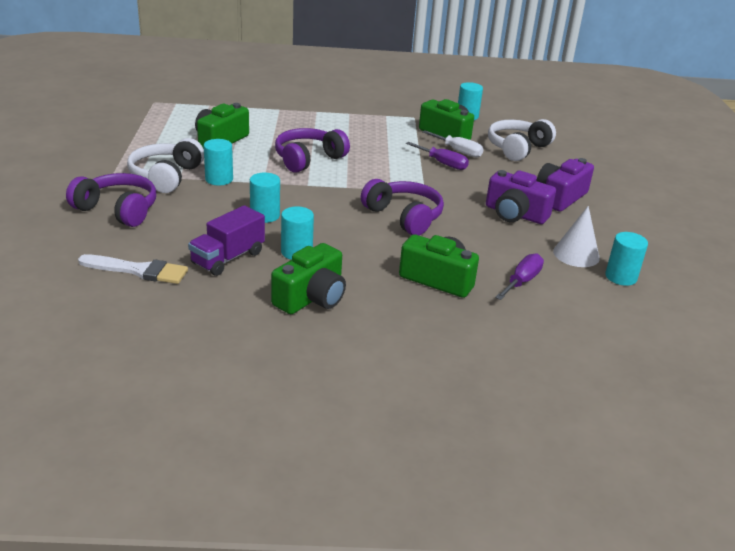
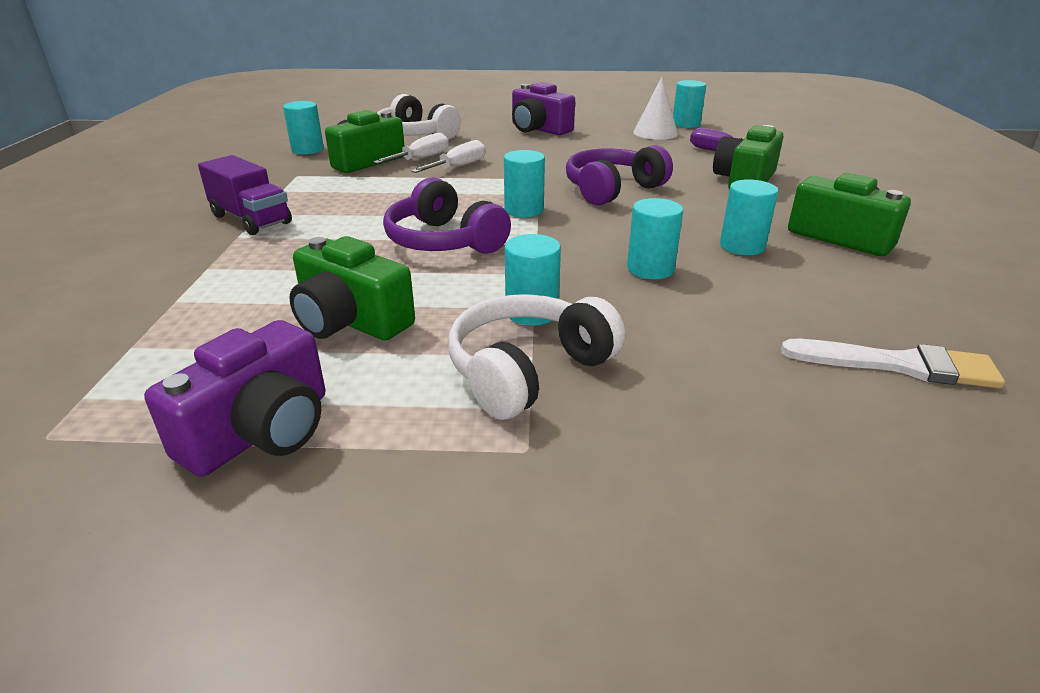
camera: 85 degrees left, 0 degrees up
(117, 210) = (702, 417): purple headphones -> none
(138, 270) = (899, 365): white brush -> white brush turned 90 degrees clockwise
(166, 176) = (528, 371): white headphones -> white headphones turned 120 degrees clockwise
(228, 258) = (796, 291): purple truck -> purple truck (251, 219)
(359, 183) = (524, 210): none -> turquoise cylinder
(443, 163) = (458, 167): purple screwdriver -> white screwdriver
(515, 214) = (583, 146): purple camera -> purple camera (261, 431)

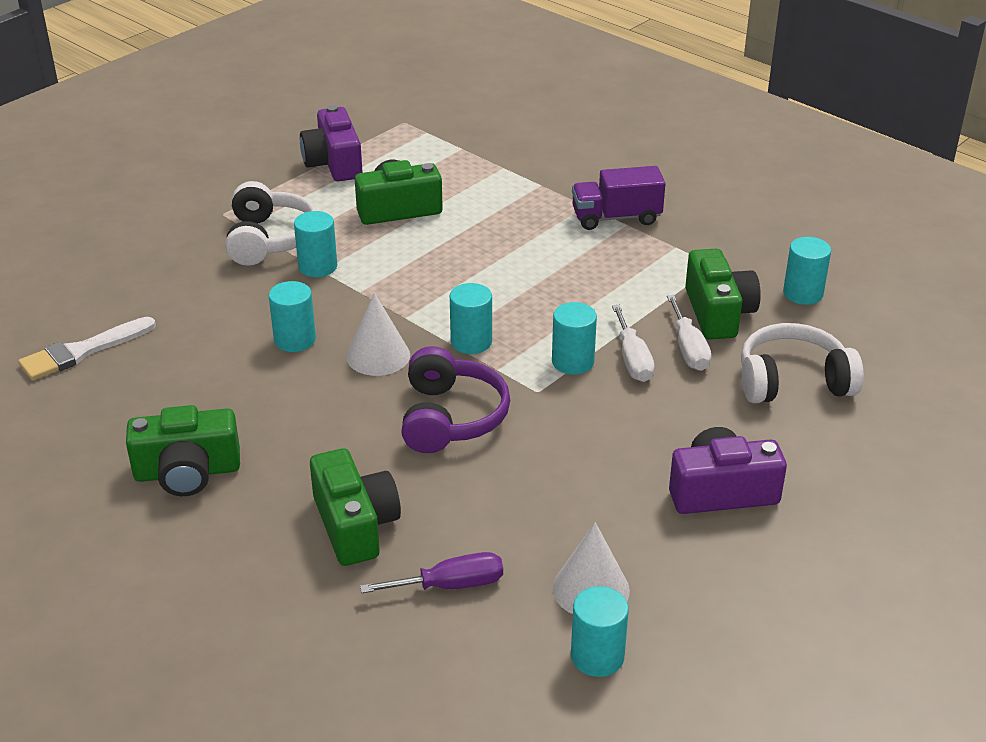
camera: 130 degrees right, 5 degrees up
(444, 241) = (462, 279): purple headphones -> none
(601, 231) = (378, 355): none -> white cone
(742, 246) = (257, 406): turquoise cylinder -> turquoise cylinder (573, 362)

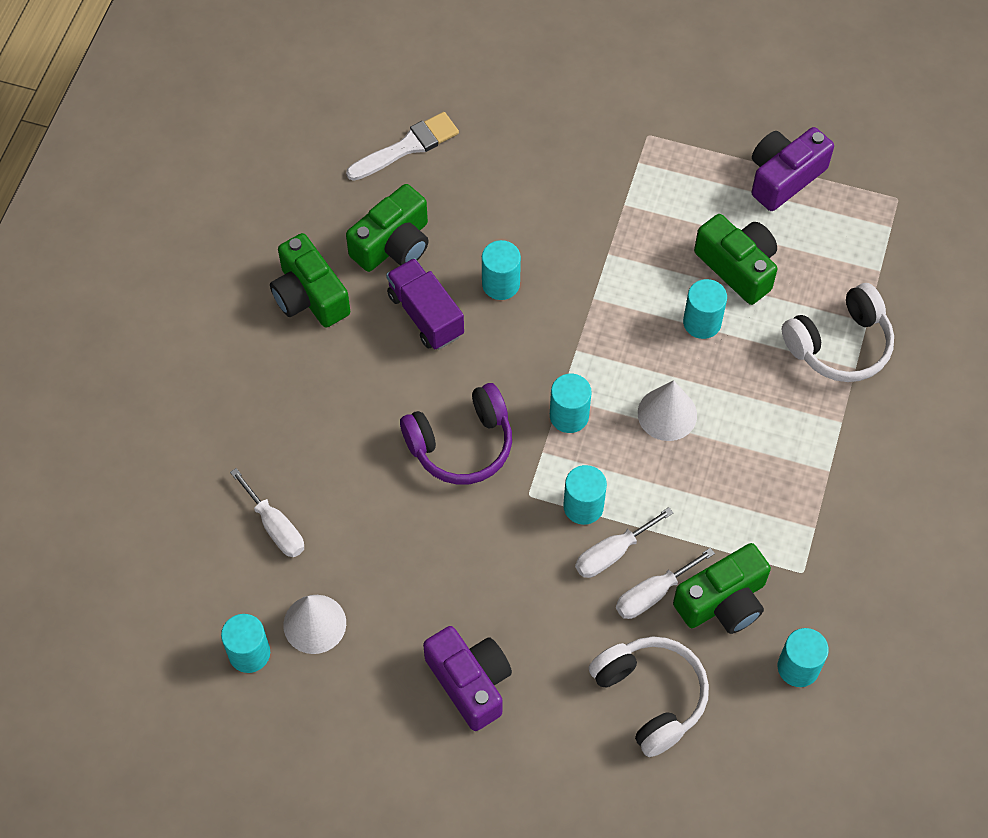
camera: 65 degrees right, 25 degrees up
(82, 352) = (407, 146): white brush -> white brush turned 120 degrees clockwise
(269, 239) = (630, 191): white headphones -> white headphones (839, 344)
(318, 267) = (611, 248): turquoise cylinder -> turquoise cylinder (702, 322)
(355, 525) = (307, 434): green camera -> green camera (393, 244)
(378, 355) = (513, 354): white cone -> white cone (667, 414)
(450, 585) = (275, 526): purple screwdriver -> white screwdriver
(616, 217) = (835, 457): purple truck -> purple truck (425, 315)

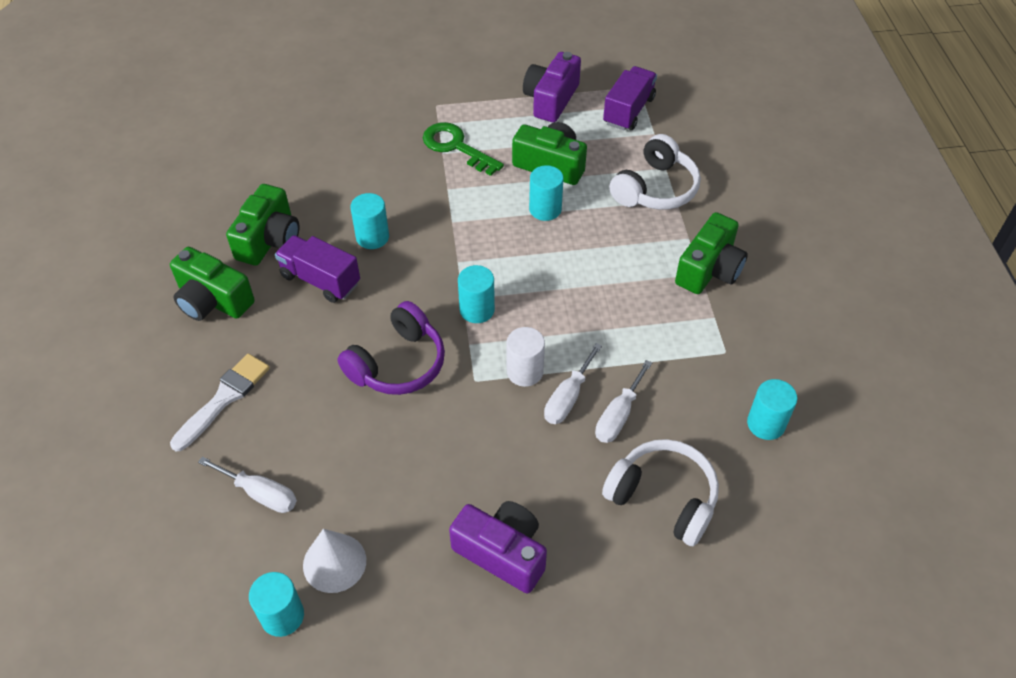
camera: 25 degrees left, 10 degrees down
(407, 146) = (250, 170): white brush -> white brush (224, 398)
(583, 506) = (525, 372): turquoise cylinder -> white cylinder
(643, 201) = (456, 147): none -> green key
(667, 414) = (554, 280): white cone -> none
(723, 601) = (677, 398): green camera -> green camera (709, 269)
(867, 228) = (628, 111): none -> purple truck

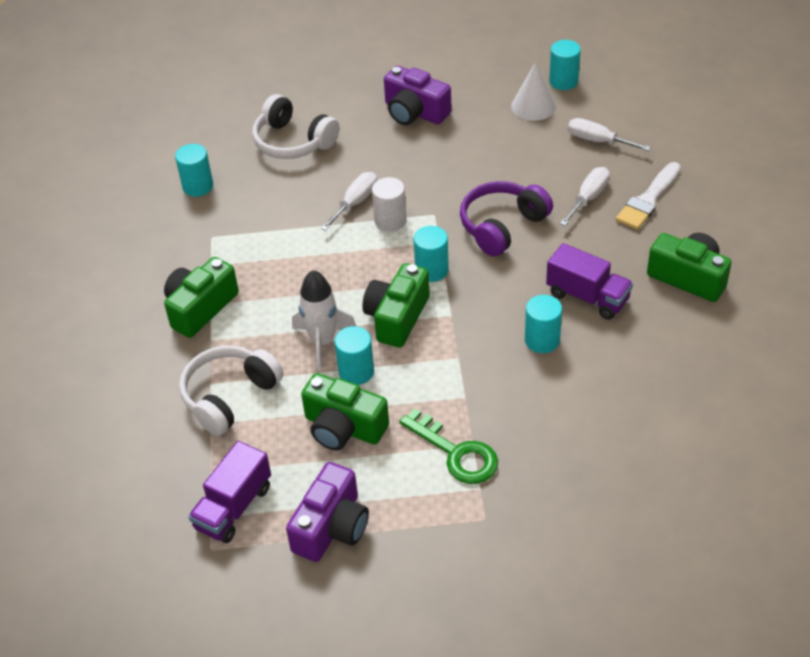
camera: 175 degrees left, 5 degrees down
(269, 239) = (651, 337): green camera -> green camera (397, 317)
(580, 236) = (323, 342): none -> white rocket
(618, 415) = (315, 191): white screwdriver -> white screwdriver (588, 198)

